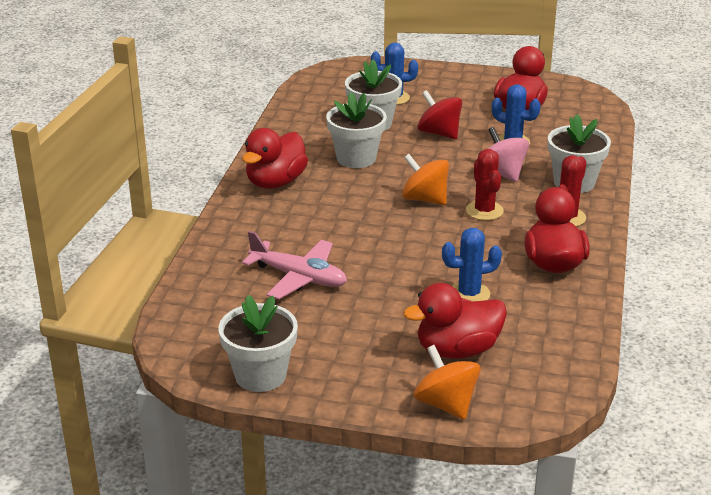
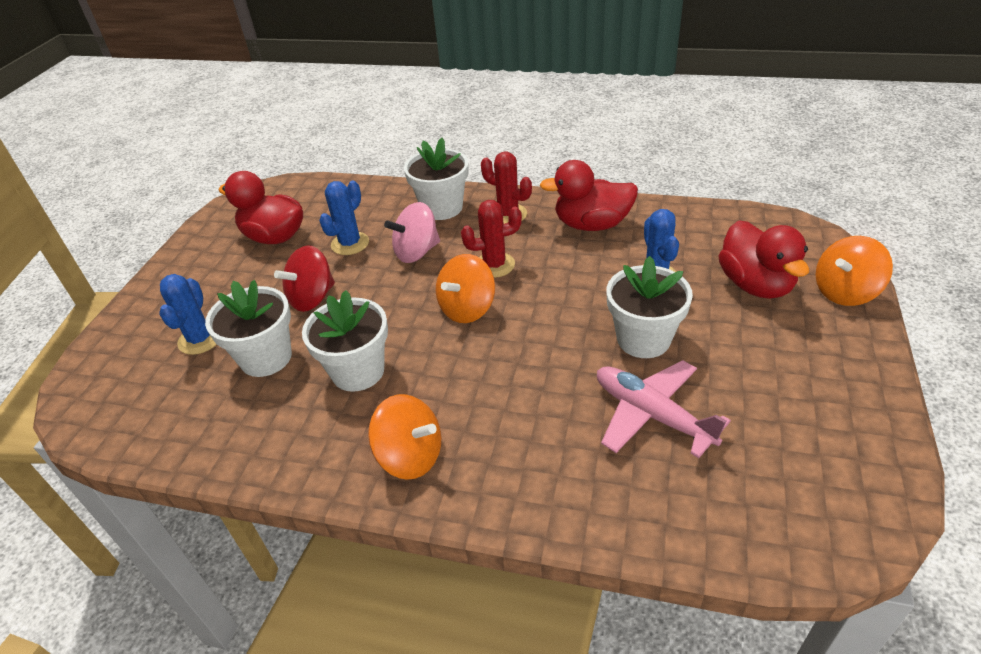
camera: 85 degrees left, 10 degrees up
(260, 375) = (867, 438): white flower pot -> white flower pot (643, 339)
(275, 182) = (410, 456): red duck -> orange spinning top
(298, 277) = (652, 415): pink plane -> pink plane turned 75 degrees counterclockwise

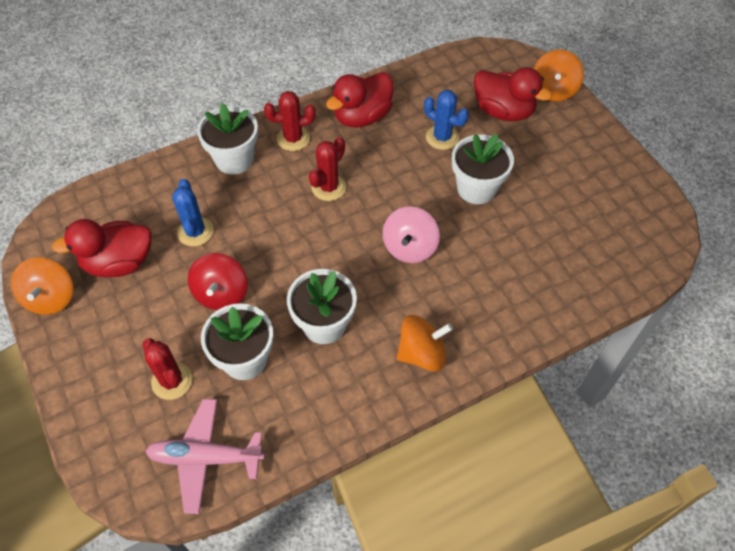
camera: 45 degrees left, 15 degrees up
(200, 339) = (172, 381): blue cactus -> red cactus
(416, 252) = (259, 209): pink spinning top -> pink spinning top (409, 247)
(467, 309) = (347, 232): orange spinning top -> orange spinning top (51, 298)
(652, 415) = (525, 236): pink plane -> pink plane (205, 458)

